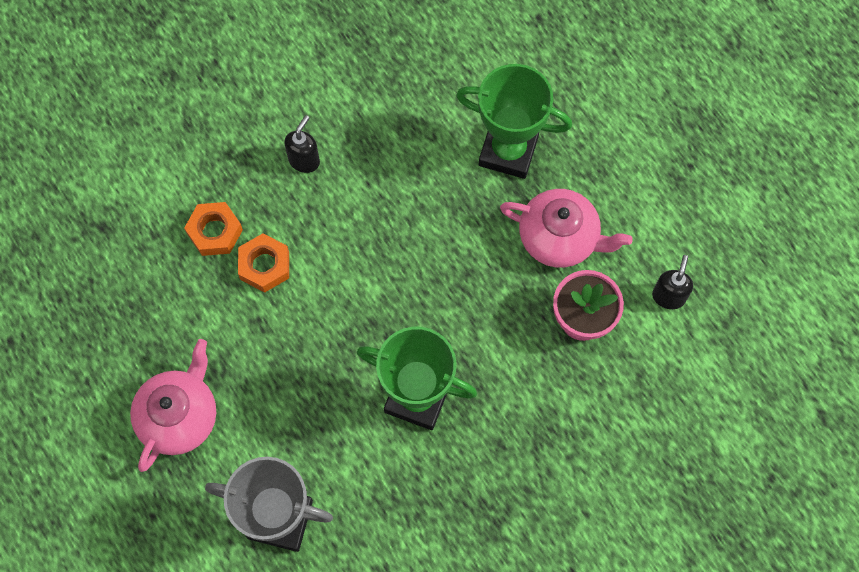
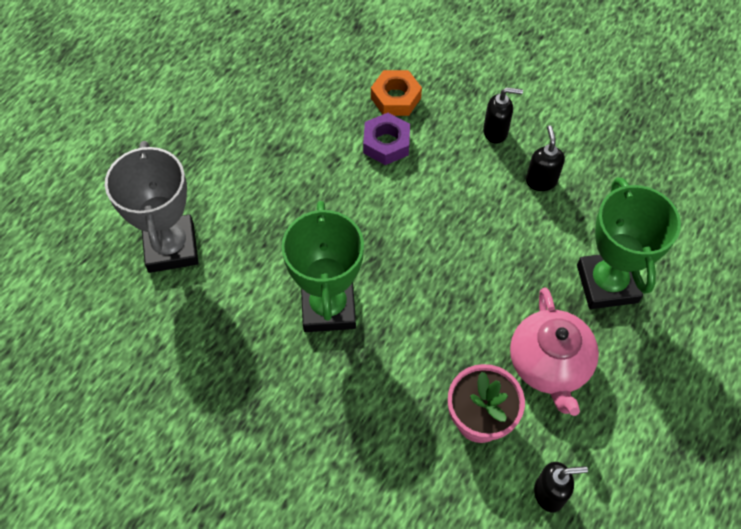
camera: 65 degrees right, 10 degrees down
(179, 416) = (228, 140): pink teapot -> none
(264, 265) = (386, 143): orange nut -> purple nut
(378, 149) = (541, 181): none -> black soap dispenser

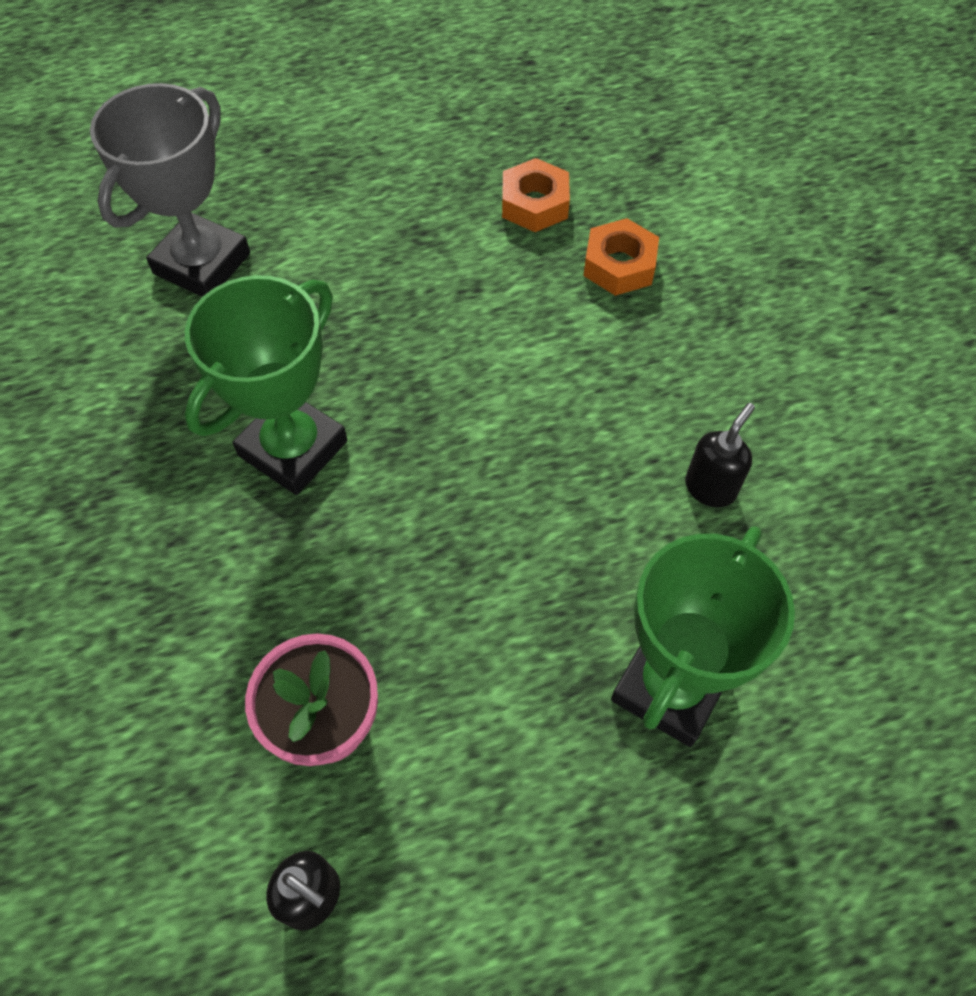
camera: 40 degrees right, 0 degrees up
(320, 92) = (534, 204): none -> orange nut
(386, 143) = (554, 310): purple nut -> none
(496, 132) = (709, 387): black soap dispenser -> none
(549, 364) = (484, 729): pink teapot -> none

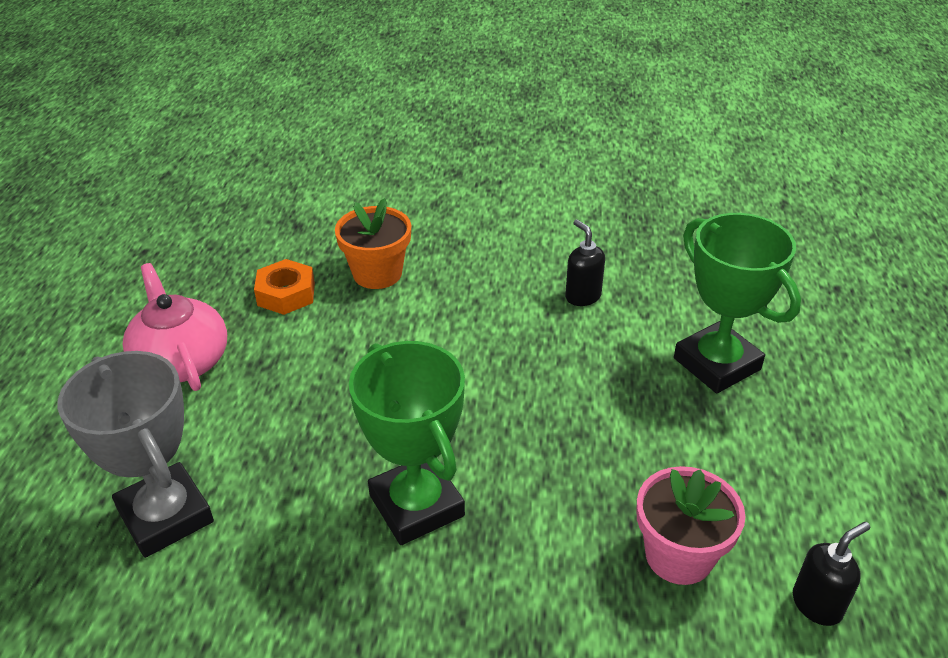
camera: 65 degrees left, 20 degrees down
(391, 174) = (181, 361): none -> pink teapot
(619, 265) = (377, 273): orange nut -> orange flower pot

